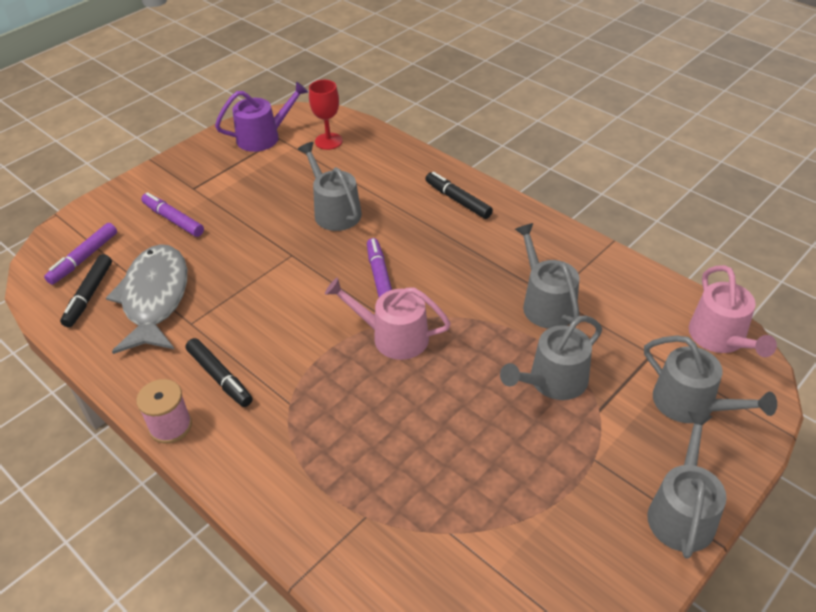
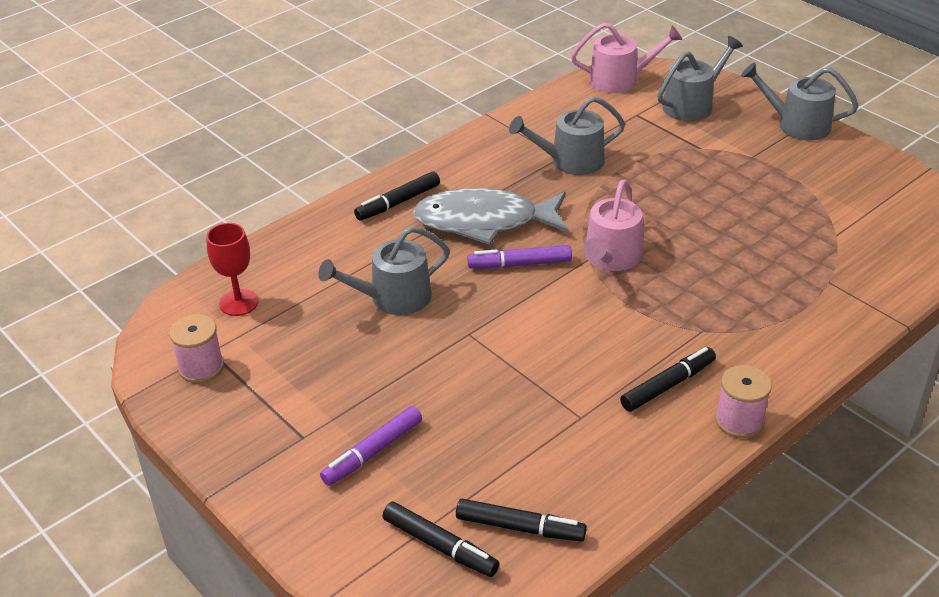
camera: 85 degrees left, 5 degrees down
(84, 258) = (440, 546): purple marker -> black marker
(154, 298) = (533, 456): grey fish -> grey fish (484, 222)
(263, 137) = (201, 367): purple watering can -> pink spool
(553, 381) = (669, 167): grey watering can -> none

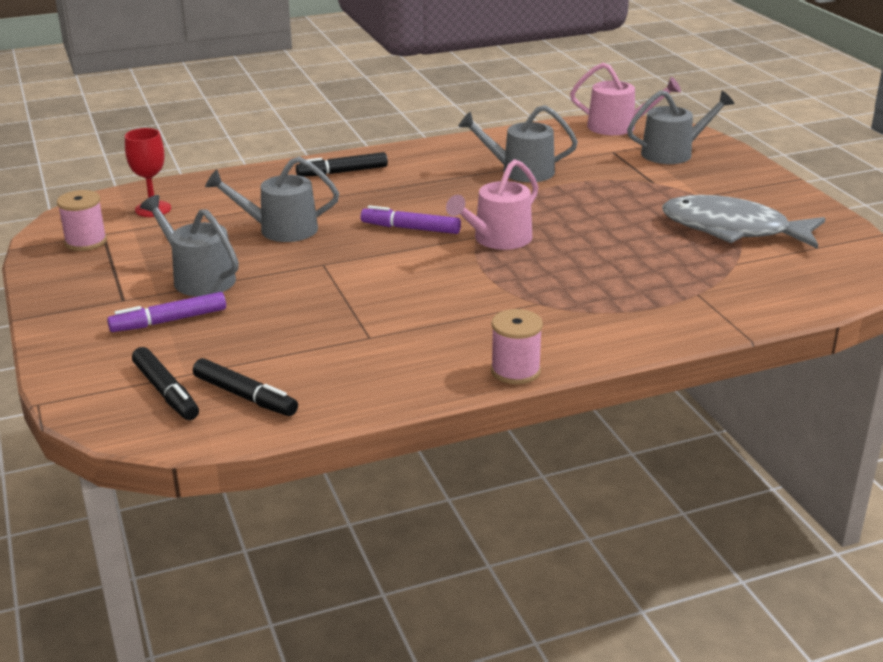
camera: 20 degrees right, 10 degrees down
(484, 222) = (405, 196): grey fish -> grey fish (732, 229)
(668, 385) = (470, 333): black marker -> none
(797, 124) = (766, 182): grey watering can -> grey watering can (199, 278)

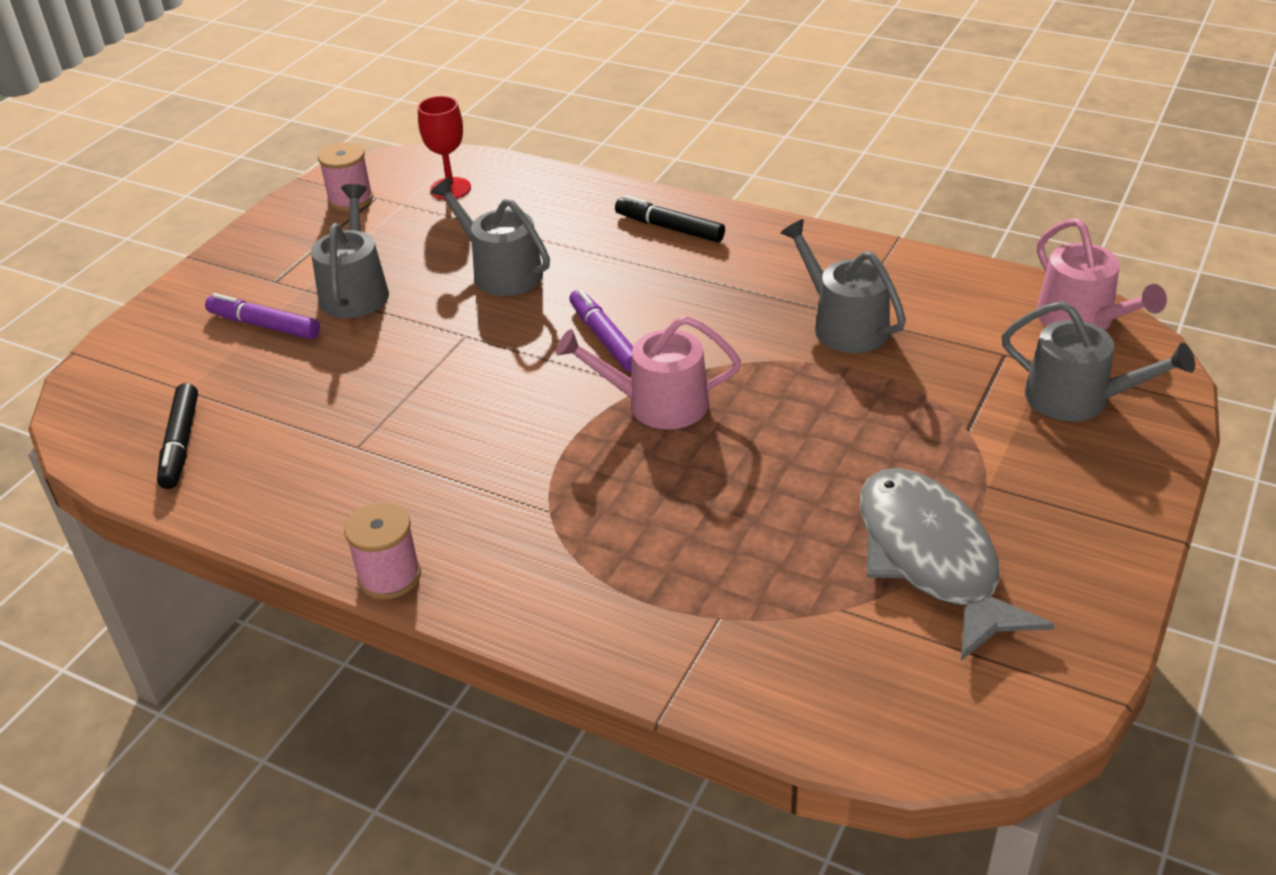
camera: 50 degrees right, 10 degrees up
(166, 392) = (148, 399): black marker -> none

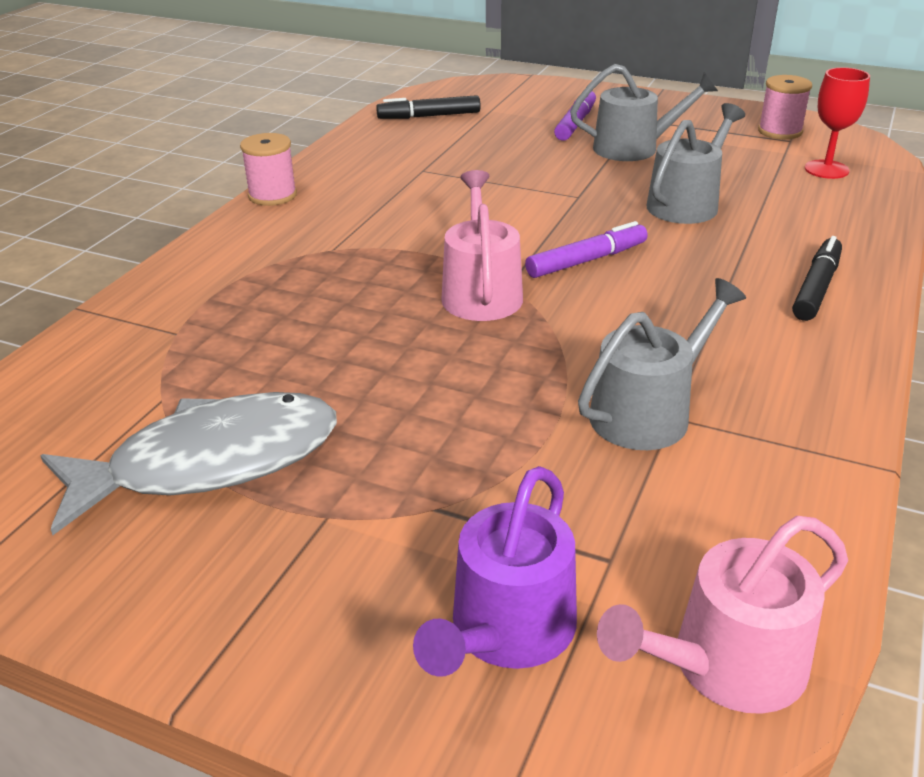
camera: 85 degrees right, 5 degrees down
(1077, 399) = (507, 631): grey watering can -> purple watering can

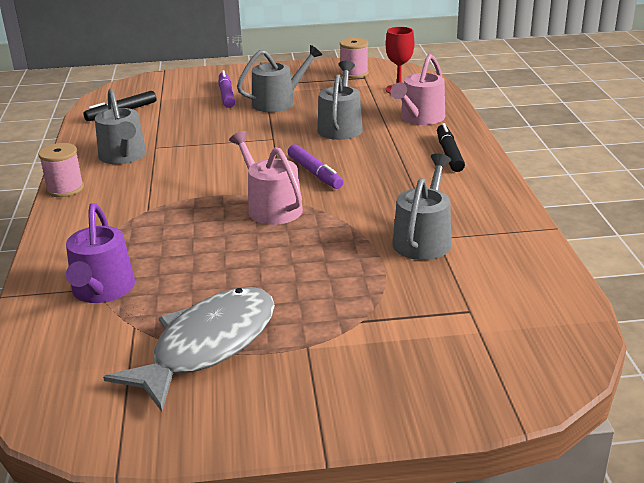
camera: 30 degrees left, 5 degrees down
(375, 172) = (123, 156): none -> grey watering can
(507, 631) = (452, 358): purple watering can -> purple watering can (102, 290)
(586, 260) = (315, 173): purple marker -> purple marker turned 120 degrees clockwise
(726, 665) = (559, 332): pink watering can -> pink watering can (420, 118)

